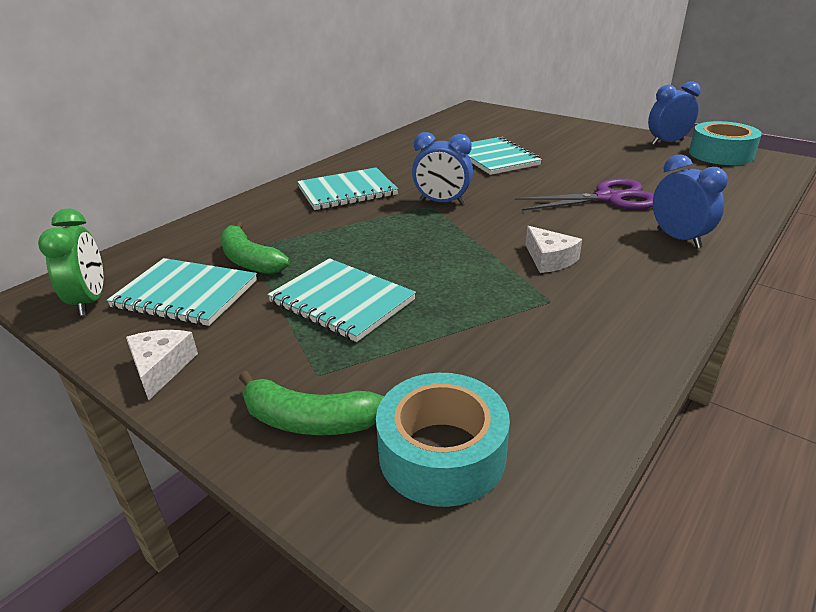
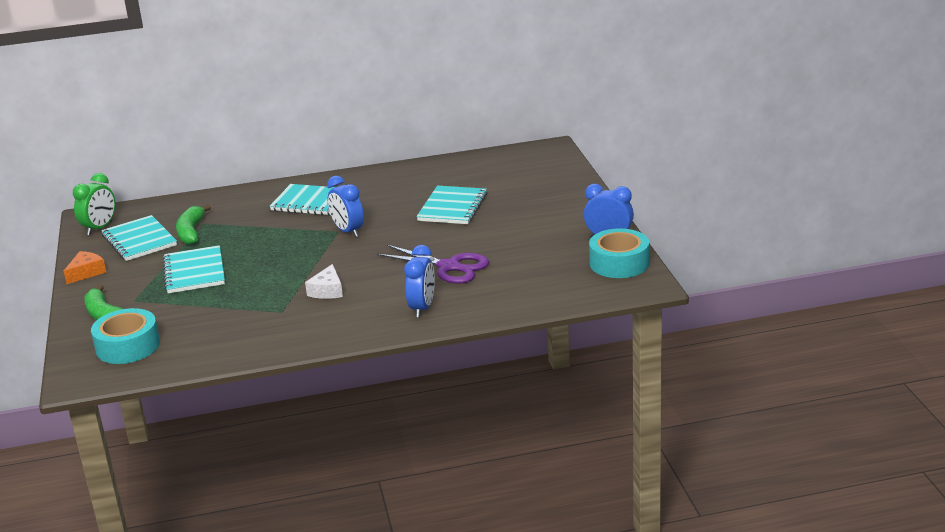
camera: 40 degrees right, 5 degrees down
(161, 368) = (86, 272): white cheese -> orange cheese

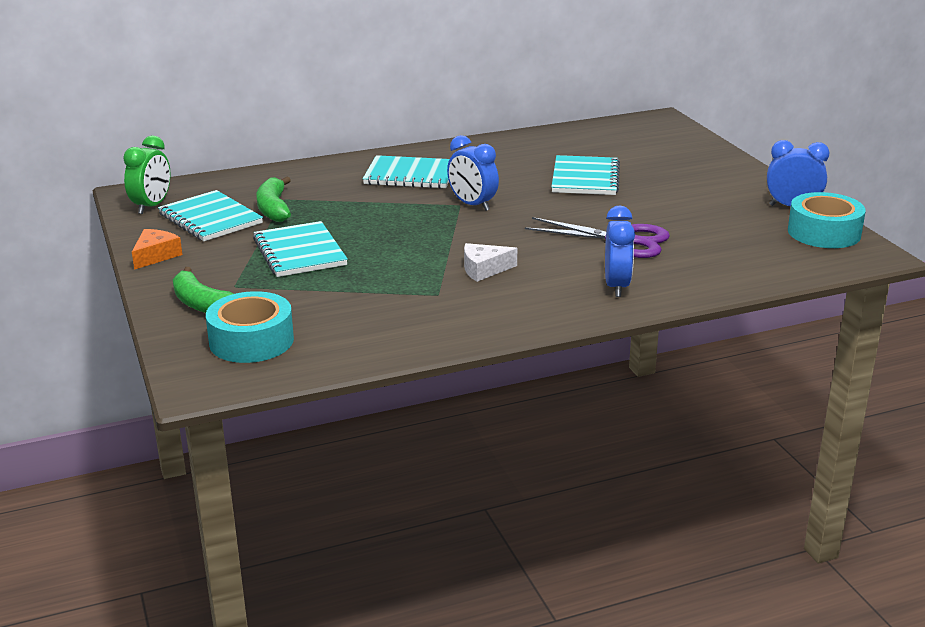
camera: 10 degrees left, 0 degrees up
(327, 291) = (484, 269): white cheese -> white cheese turned 75 degrees clockwise

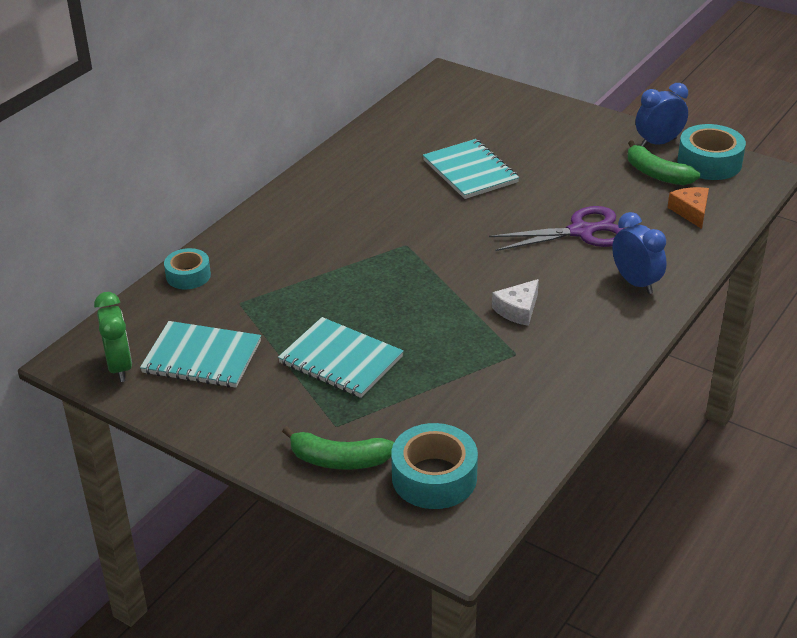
camera: 35 degrees left, 10 degrees up
(155, 256) = (212, 425): orange cheese -> orange cheese (691, 211)
(274, 209) = (246, 319): green banana -> green banana (657, 174)
(275, 174) = (188, 275): none -> turquoise tape
(410, 175) = (317, 226): turquoise notebook -> none
(472, 205) = (417, 240): blue clock -> none

